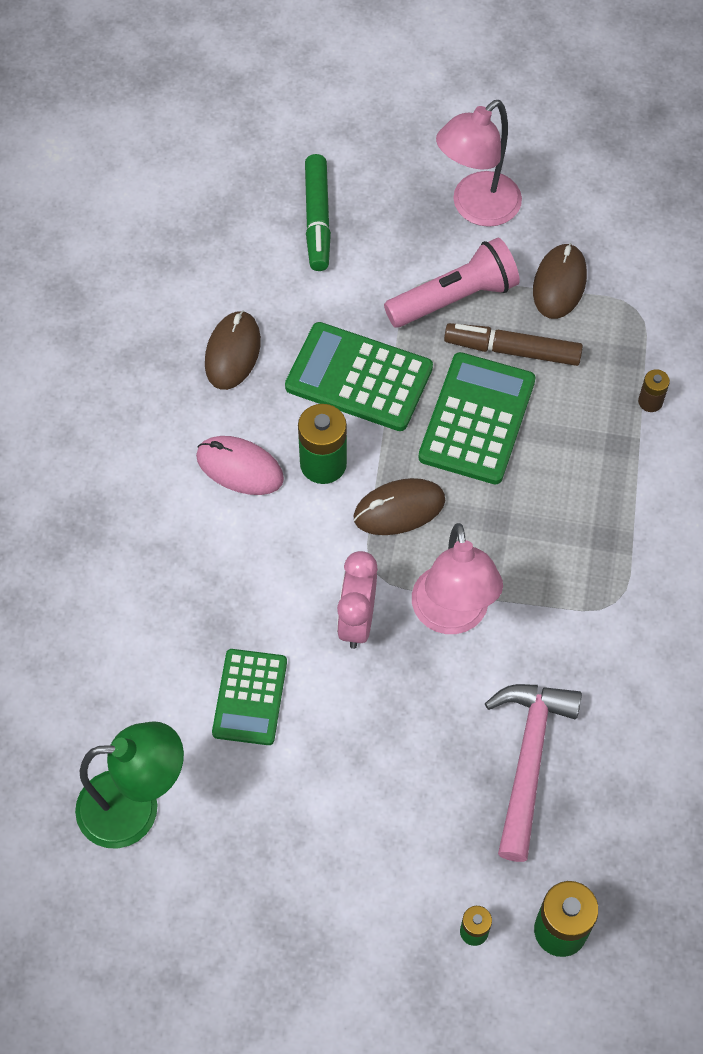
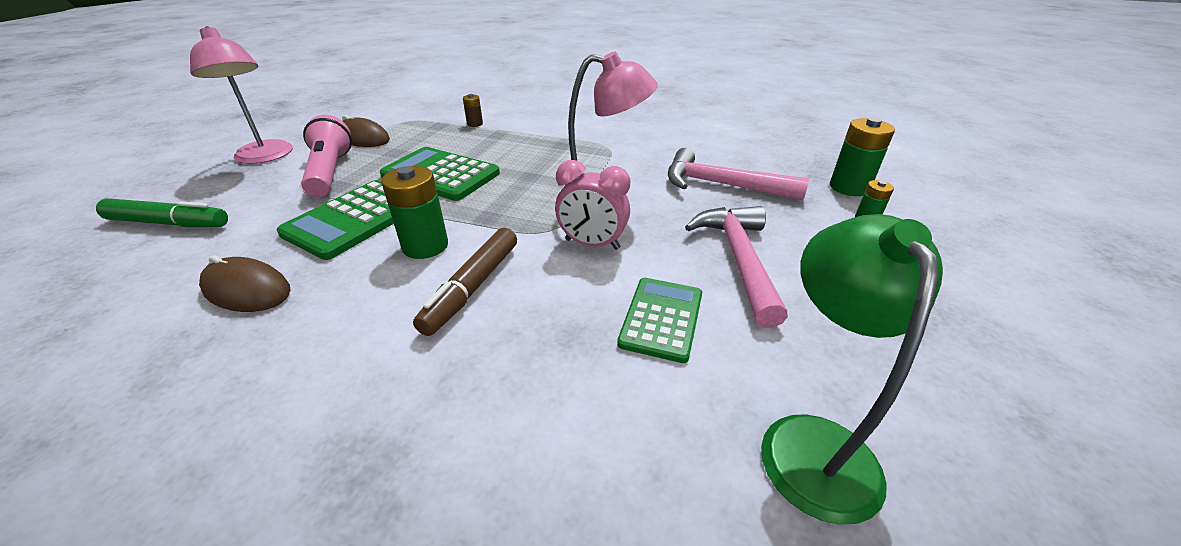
camera: 80 degrees left, 25 degrees down
(240, 468) = (389, 299): pink mouse -> none
(250, 697) = (661, 318): green calculator -> green calculator turned 90 degrees counterclockwise
(356, 770) = (738, 259): none -> pink hammer
(399, 509) = (495, 213): brown mouse -> none
(512, 350) = (397, 157): brown marker -> brown marker (472, 287)

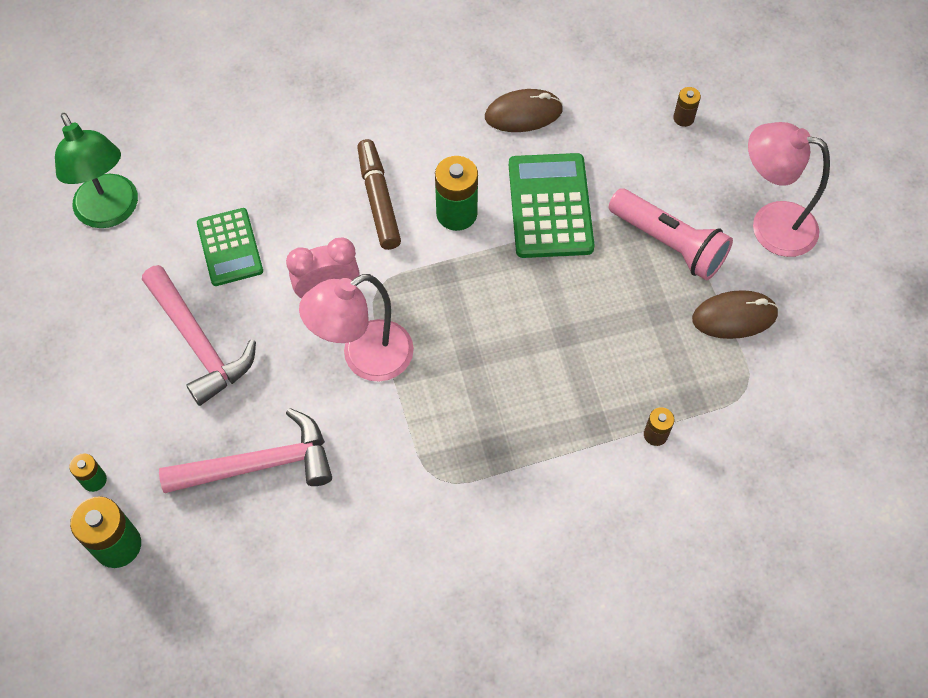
camera: 145 degrees right, 25 degrees up
(169, 223) = (683, 118): green marker -> brown battery
(440, 175) = (559, 305): green calculator -> none

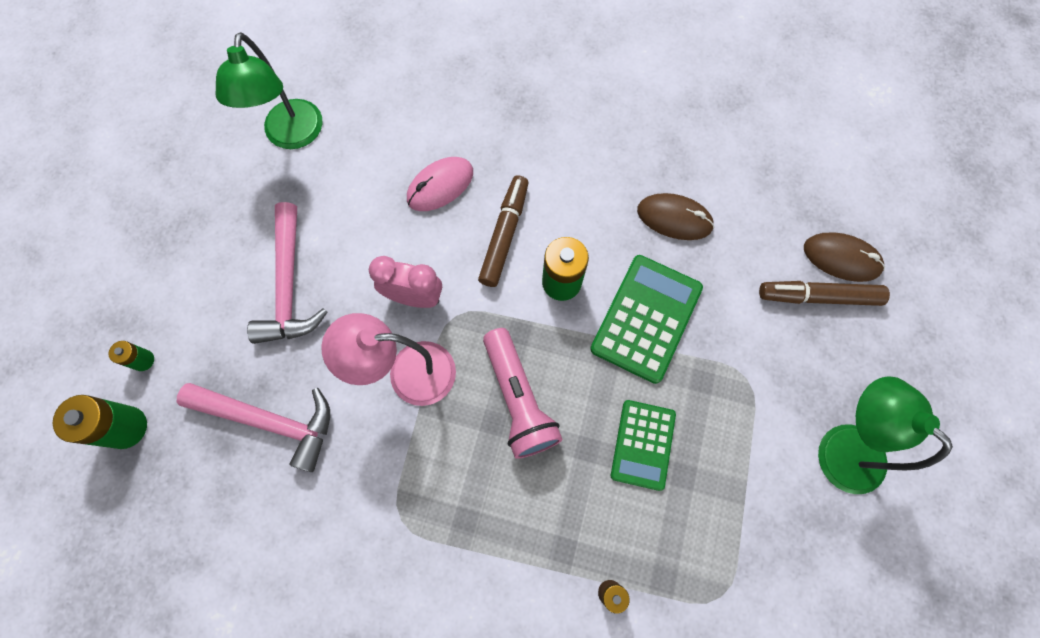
camera: 30 degrees right, 10 degrees up
(230, 247) = (362, 214): green calculator -> green calculator (643, 444)
(290, 187) = (440, 186): none -> pink mouse
(668, 244) = (732, 412): pink flashlight -> pink flashlight (518, 399)
(683, 118) = (818, 296): brown battery -> brown marker
(734, 317) = (751, 519): brown mouse -> brown mouse (841, 258)
(770, 225) = (839, 446): pink lamp -> green lamp

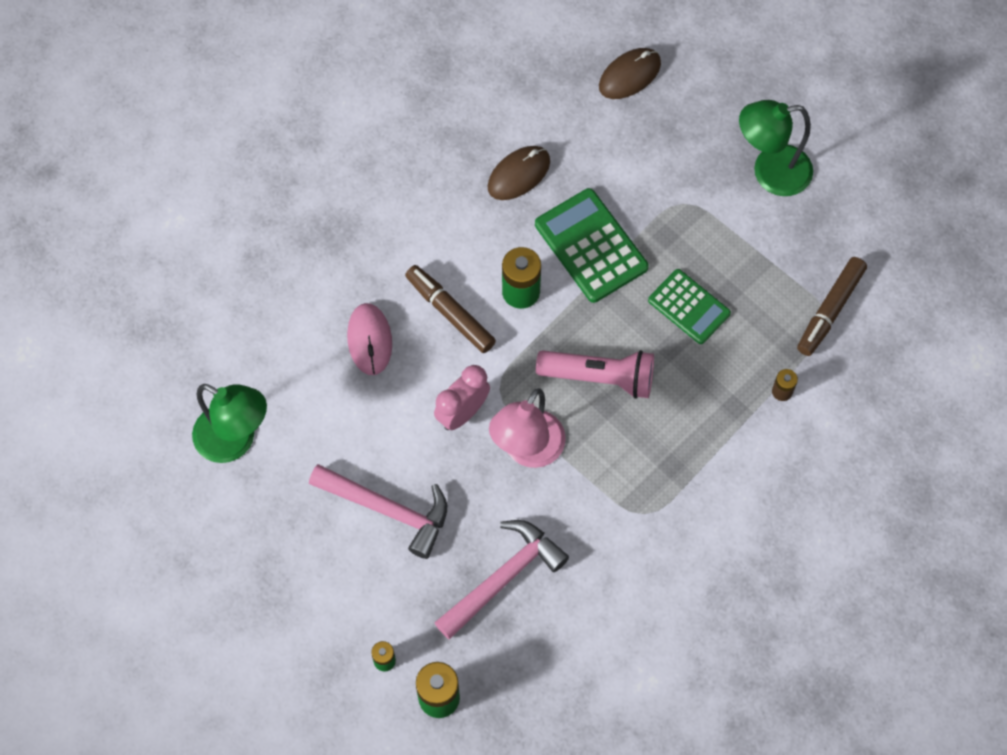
camera: 60 degrees left, 5 degrees down
(818, 296) = (650, 112): brown marker -> brown marker (830, 310)

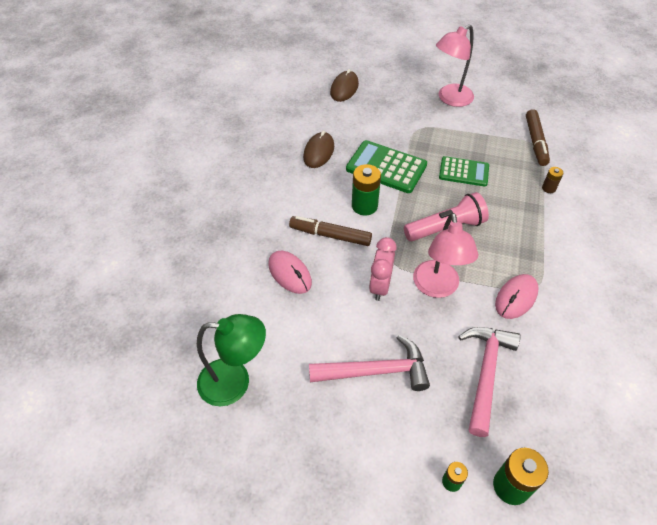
camera: 30 degrees left, 15 degrees down
(610, 513) = (516, 298): none -> pink mouse
(770, 172) = (450, 99): green lamp -> pink lamp

